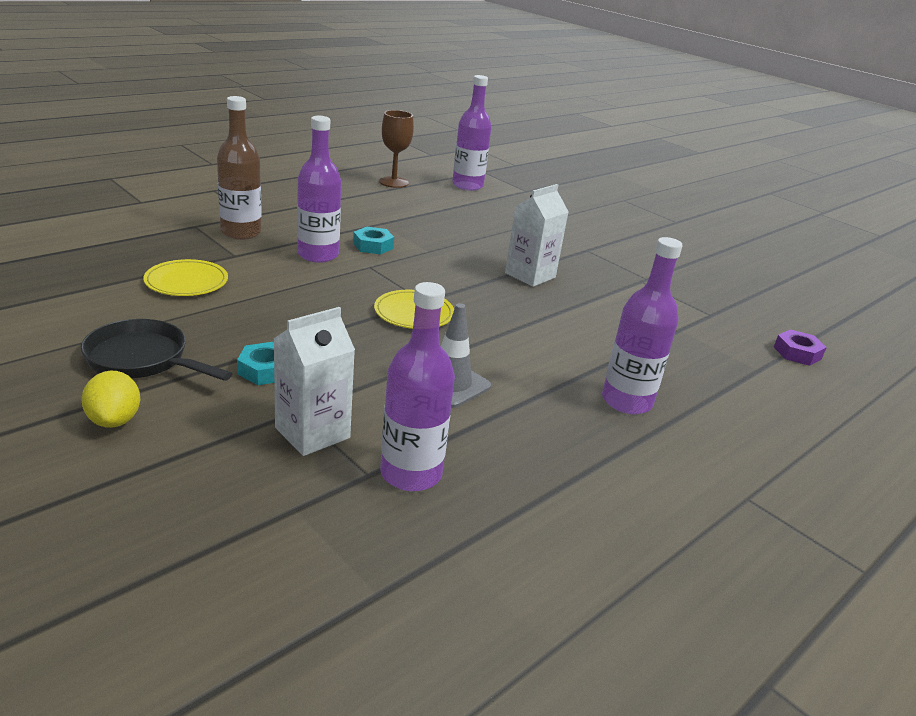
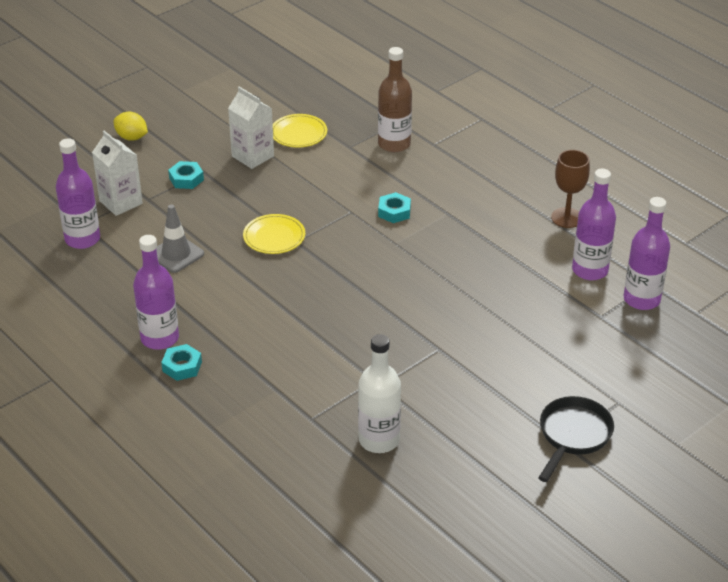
camera: 95 degrees right, 10 degrees up
(114, 420) = (131, 137): yellow lemon -> yellow lemon turned 45 degrees clockwise
(143, 360) = (193, 135): black pan -> black pan (573, 436)
(318, 255) = (364, 185): purple bottle -> purple bottle (641, 299)
(530, 275) = (363, 303): white carton -> white carton (252, 156)
(671, 386) = (182, 366): none -> turquoise nut
(718, 286) = (379, 440): none -> white bottle
(797, 353) = (246, 465): purple nut -> none

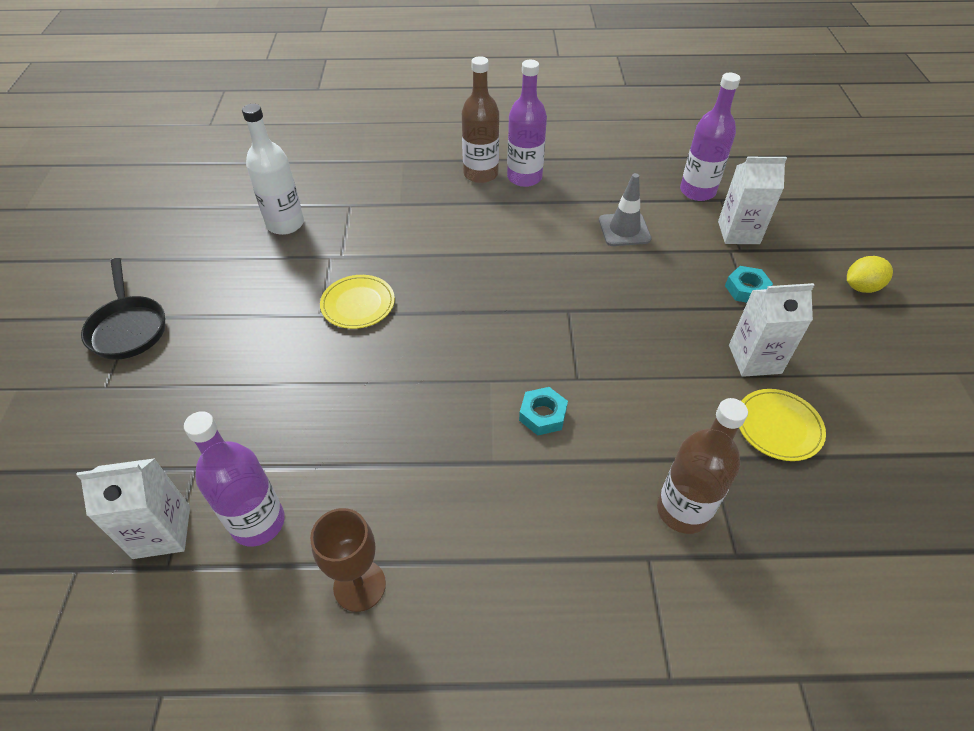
camera: 130 degrees right, 10 degrees up
(182, 366) = (480, 174): turquoise nut -> brown bottle
(274, 237) = (590, 299): yellow plate -> yellow plate (358, 304)
(641, 299) = (162, 532): purple bottle -> white carton

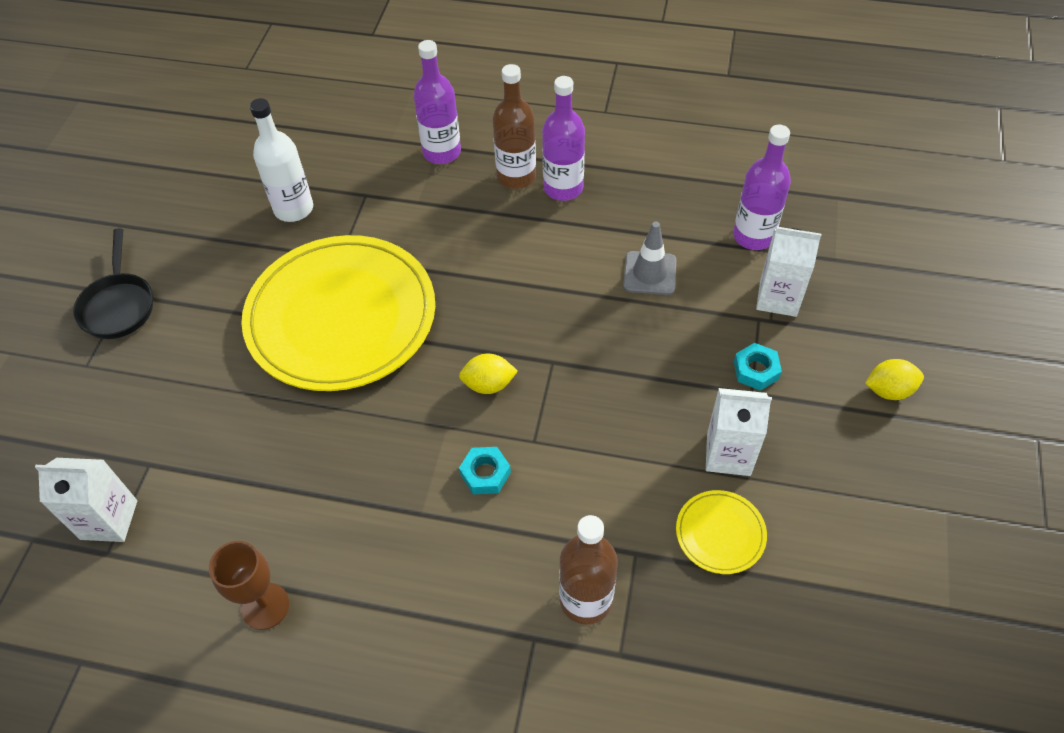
camera: 15 degrees right, 5 degrees up
(258, 522) = (192, 528): purple bottle -> purple bottle (442, 152)
(358, 304) = (341, 317): yellow plate -> yellow plate, size x2.48
(517, 338) = (488, 384): none -> yellow lemon

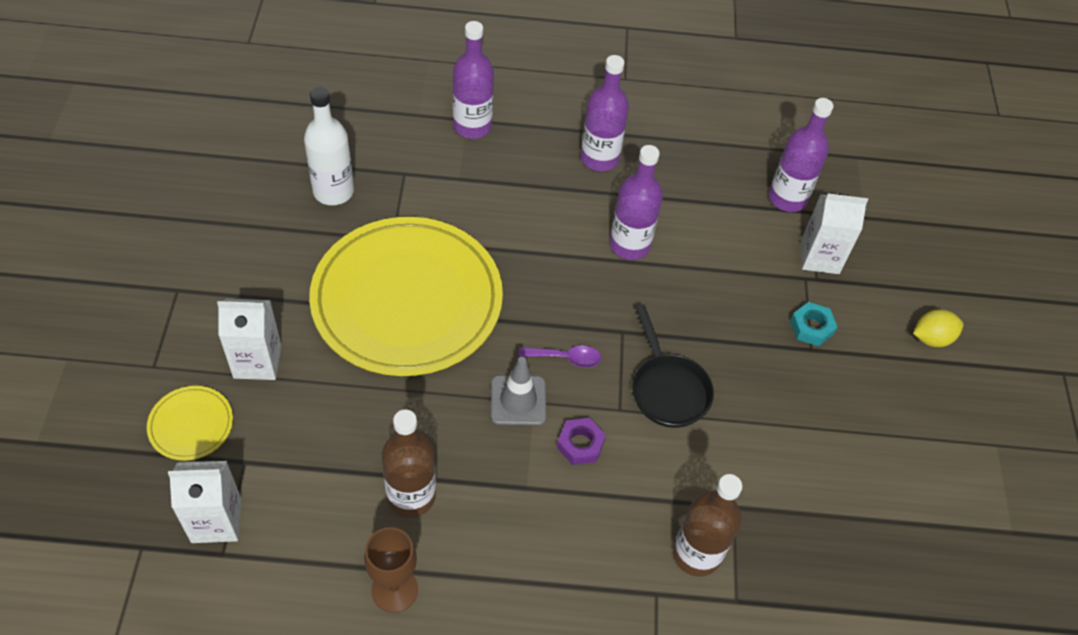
camera: 15 degrees left, 0 degrees up
(118, 305) = (172, 302): black pan -> black pan (668, 389)
(485, 474) = (580, 444): turquoise nut -> purple nut
(488, 384) = (566, 358): yellow lemon -> purple spoon
(516, 176) = (551, 148): brown bottle -> brown bottle (411, 496)
(577, 275) = (629, 245): none -> purple bottle
(649, 273) = (698, 239): grey traffic cone -> grey traffic cone (518, 400)
(720, 533) = (805, 482): yellow plate -> yellow plate (191, 425)
(728, 454) = (800, 408): white carton -> white carton (257, 361)

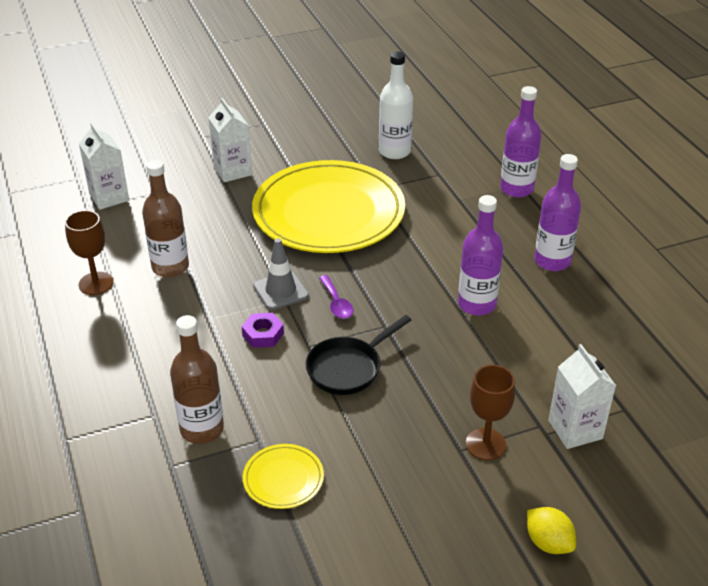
camera: 70 degrees right, 15 degrees down
(191, 425) = (170, 164): yellow plate -> yellow plate (283, 479)
(787, 198) = (625, 388): purple bottle -> none
(811, 327) = (485, 444): turquoise nut -> brown goblet

